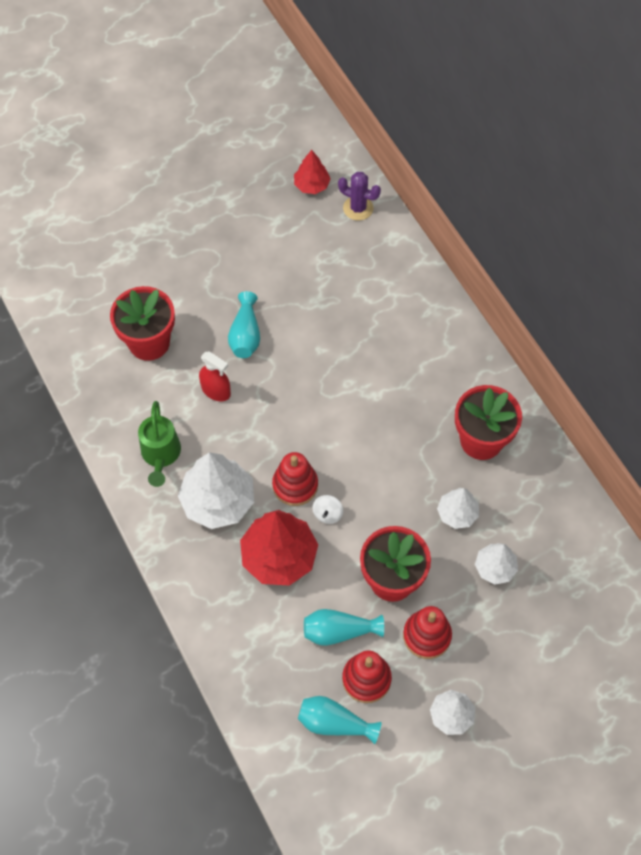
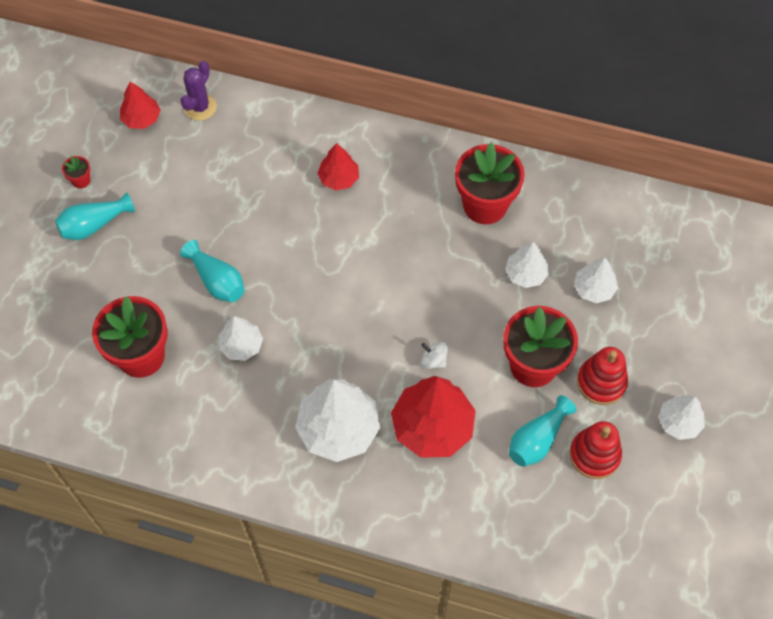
camera: 45 degrees left, 0 degrees up
(161, 455) = (252, 436): green watering can -> none
(216, 391) = (241, 345): red spray bottle -> white tree
(231, 196) = (81, 180): none -> red flower pot
(295, 485) = (385, 362): red stacking toy -> none
(327, 514) = (433, 360): white spinning top -> white spinning top turned 150 degrees clockwise
(334, 723) = (608, 509): turquoise vase -> turquoise vase (94, 225)
(358, 208) = (200, 107): purple cactus -> purple cactus turned 45 degrees counterclockwise
(399, 334) = (339, 178): none -> red tree

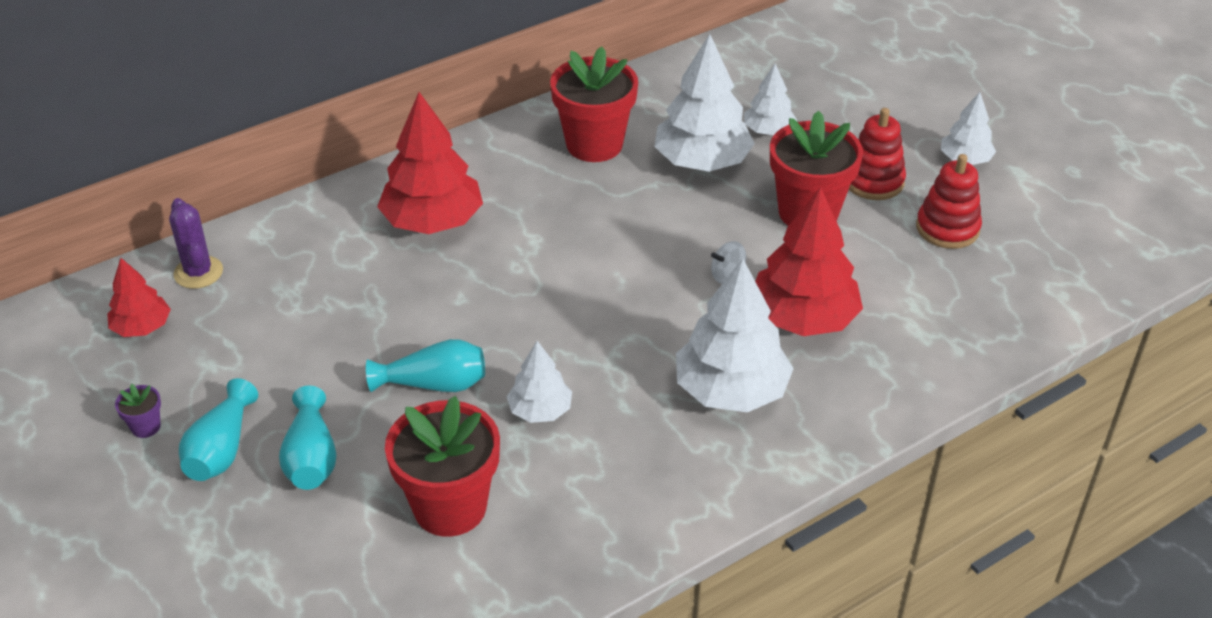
camera: 50 degrees left, 20 degrees down
(81, 180) = (146, 427): red flower pot -> purple flower pot
(339, 178) = (432, 221): red tree -> red tree, size x1.81
(526, 274) = (702, 162): white tree -> white tree, size x1.81
(537, 440) = (893, 255): turquoise vase -> turquoise vase (311, 458)

